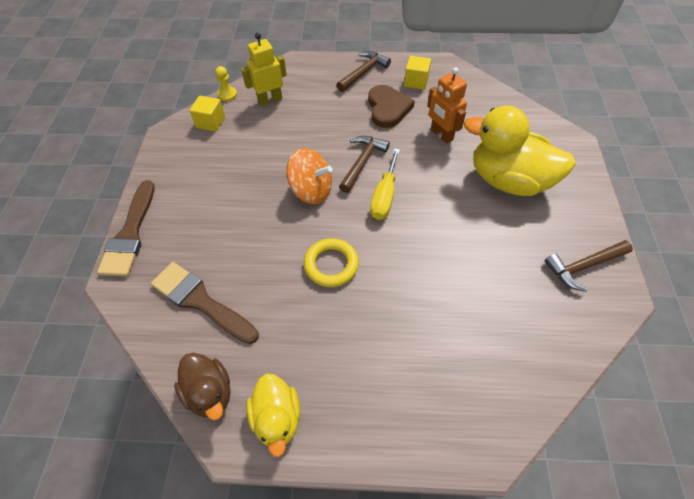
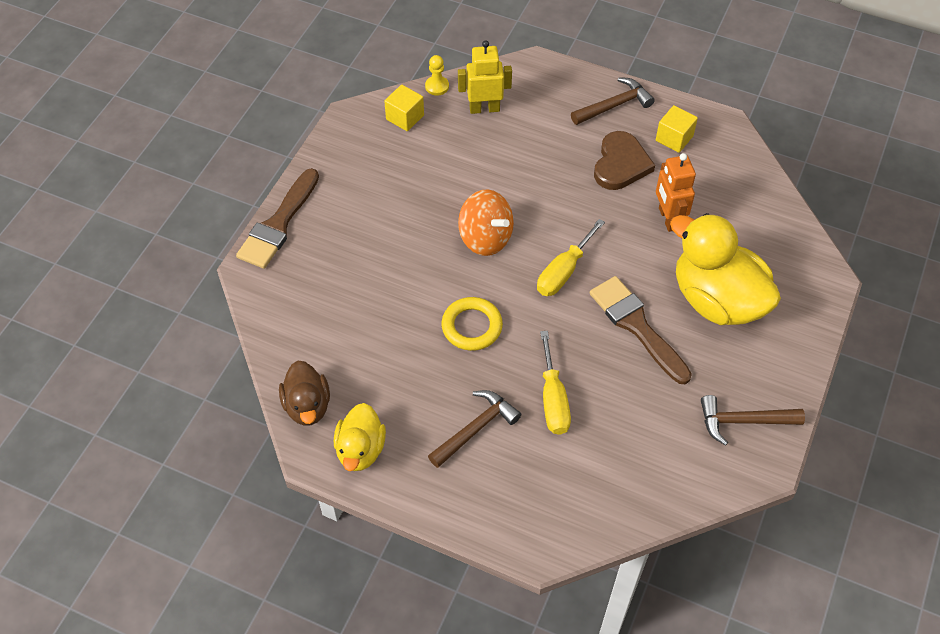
camera: 20 degrees right, 0 degrees up
(200, 301) = (327, 318): brown brush -> brown brush (636, 326)
(362, 162) = (557, 223): brown hammer -> brown hammer (476, 429)
(427, 303) = (553, 399): none -> yellow screwdriver

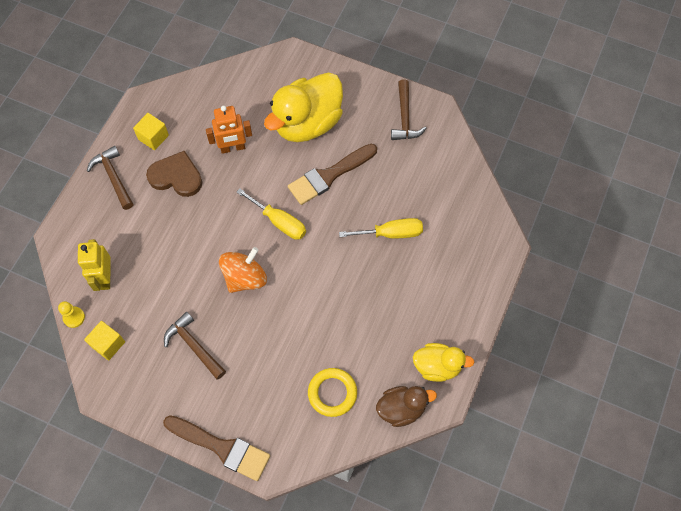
camera: 90 degrees left, 10 degrees up
(472, 326) = (329, 288): yellow ring -> yellow ring (332, 393)
(476, 429) = (417, 285): brown hammer -> brown hammer (194, 346)

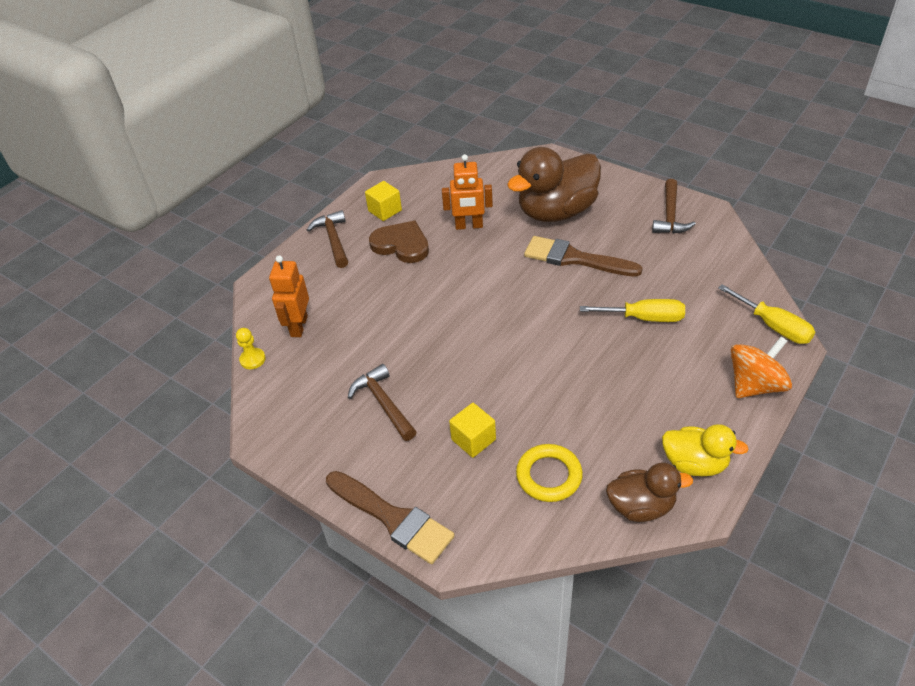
camera: 15 degrees right, 20 degrees down
(105, 278) = (298, 326): yellow robot -> orange robot
(108, 344) = (283, 389): yellow cube -> yellow cube (473, 439)
(245, 278) = (459, 343): orange spinning top -> orange spinning top (755, 385)
(279, 222) = (510, 295): yellow screwdriver -> yellow screwdriver (773, 326)
(307, 123) = (556, 212): yellow duck -> brown duck
(329, 176) = (575, 258): brown brush -> brown brush turned 45 degrees clockwise

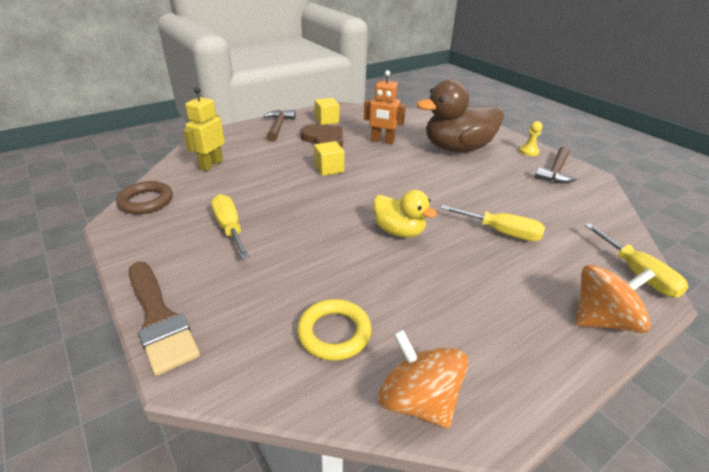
camera: 15 degrees right, 10 degrees down
(252, 359) = (160, 174): yellow pawn -> yellow pawn (528, 151)
(269, 401) = (146, 201): none -> brown ring
(298, 326) = (211, 164): orange robot -> yellow robot
(384, 403) = (229, 228): brown hammer -> yellow screwdriver
(473, 439) = (284, 278): yellow cube -> yellow cube (329, 169)
(575, 258) = (457, 178): brown brush -> none
(641, 506) = (418, 400): brown duck -> orange spinning top
(694, 464) = (502, 376): yellow duck -> yellow duck (399, 231)

